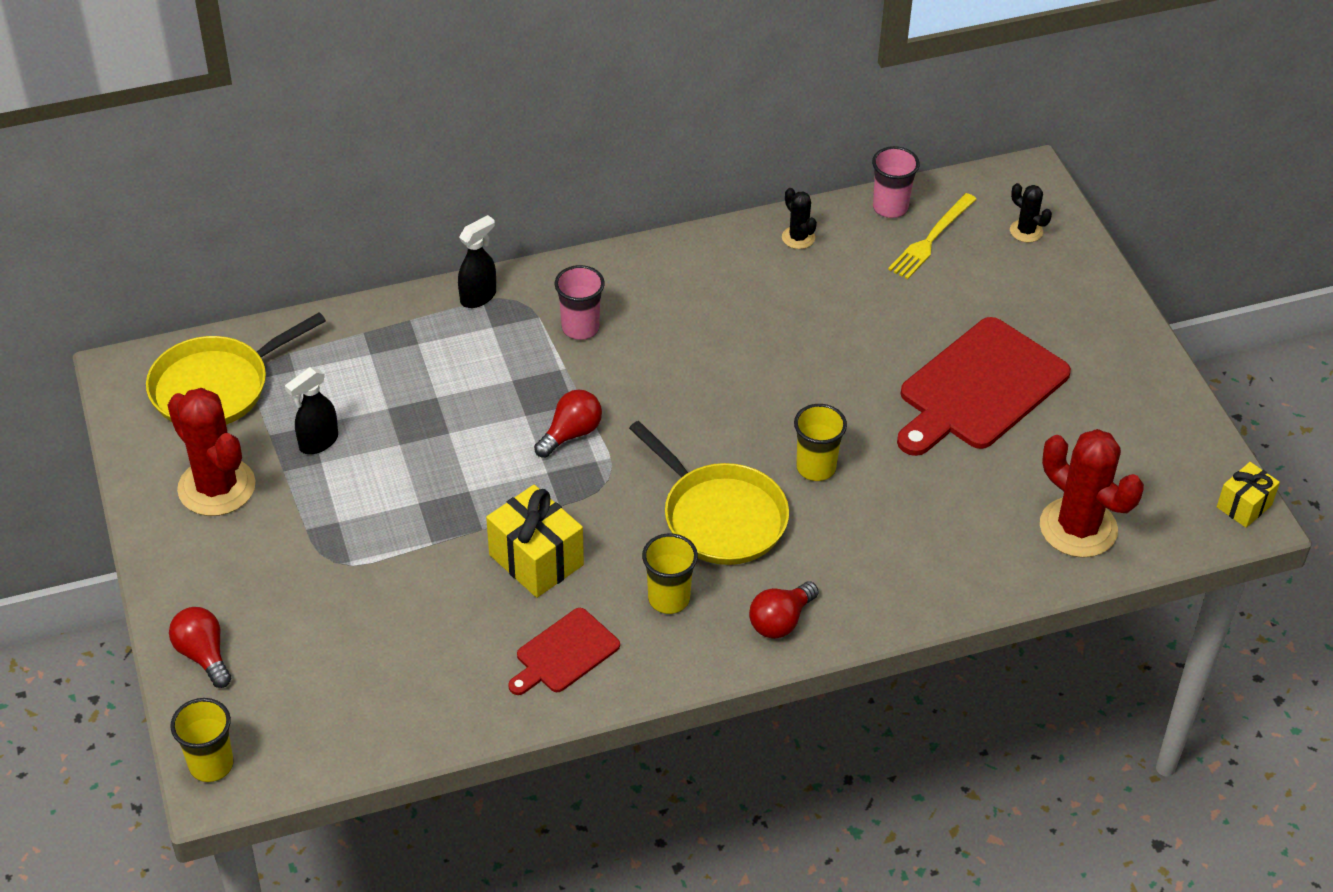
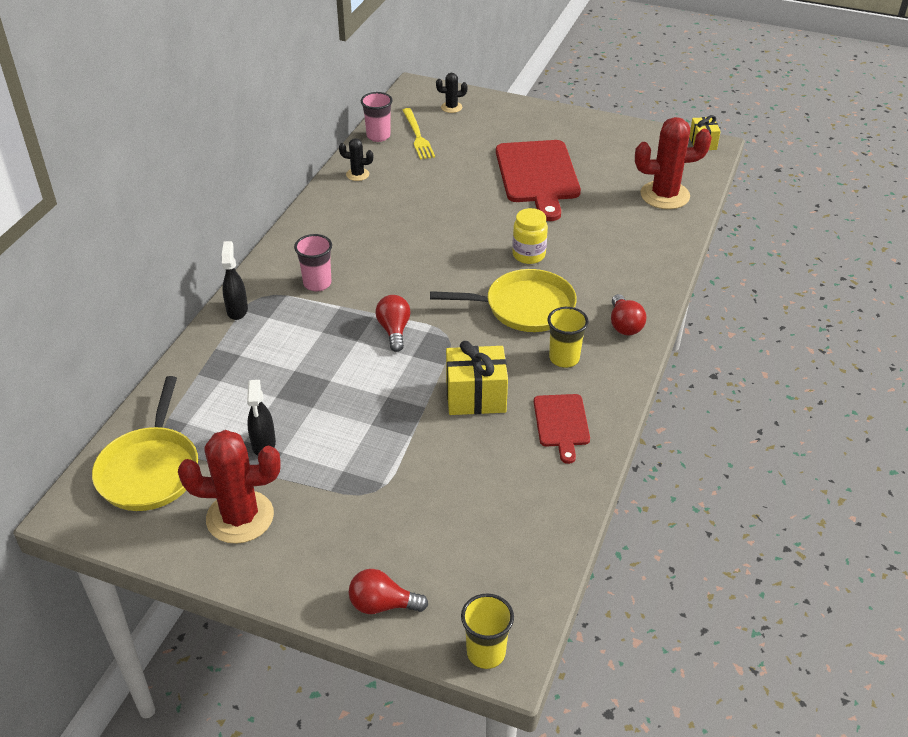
camera: 50 degrees left, 5 degrees down
(816, 468) = (528, 255): yellow cup -> yellow jar

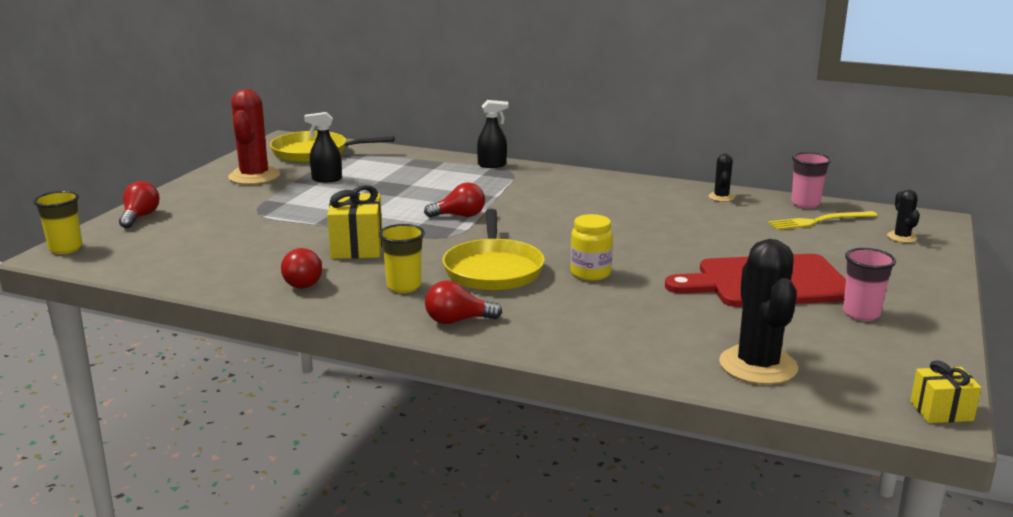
camera: 90 degrees right, 20 degrees down
(317, 284) = (530, 188): pink cup -> pink cup (861, 314)
(561, 423) = (305, 282): red cutting board -> red light bulb
(665, 195) = (758, 365): red cactus -> black cactus

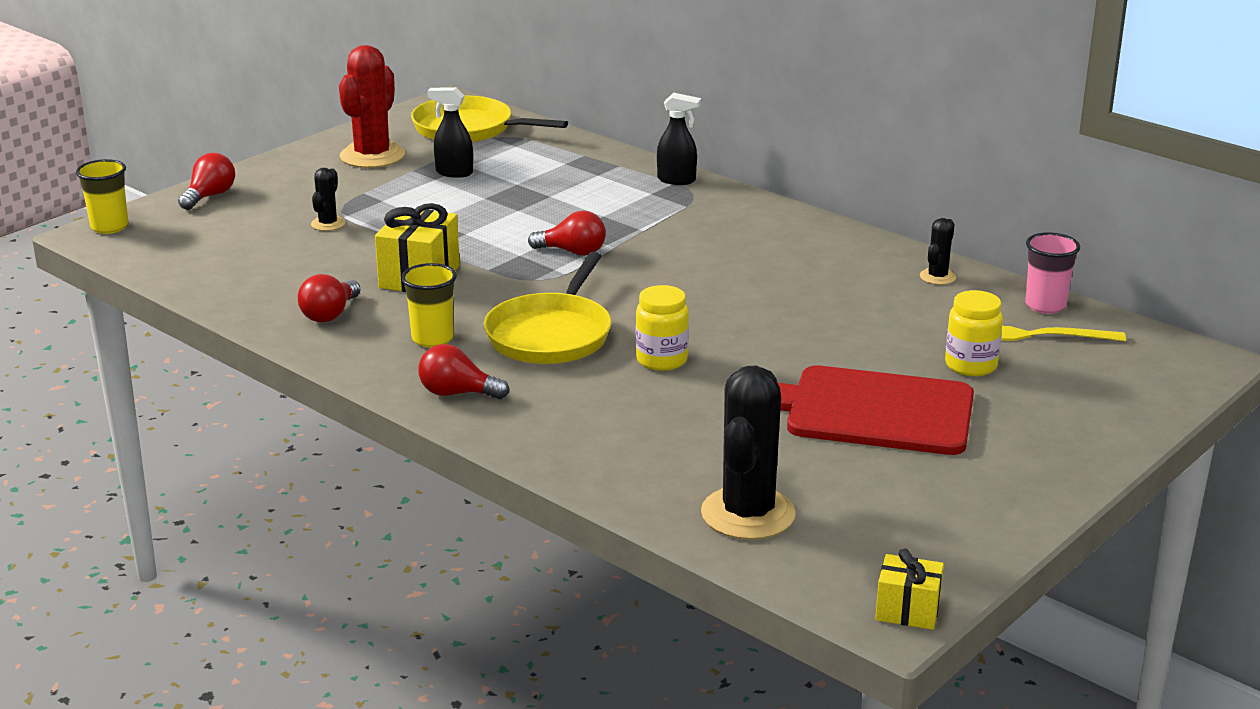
camera: 20 degrees right, 5 degrees up
(800, 245) = (970, 366): none -> yellow jar
(861, 314) = (946, 474): pink cup -> none
(902, 237) = (1126, 379): black cactus -> black cactus (328, 224)

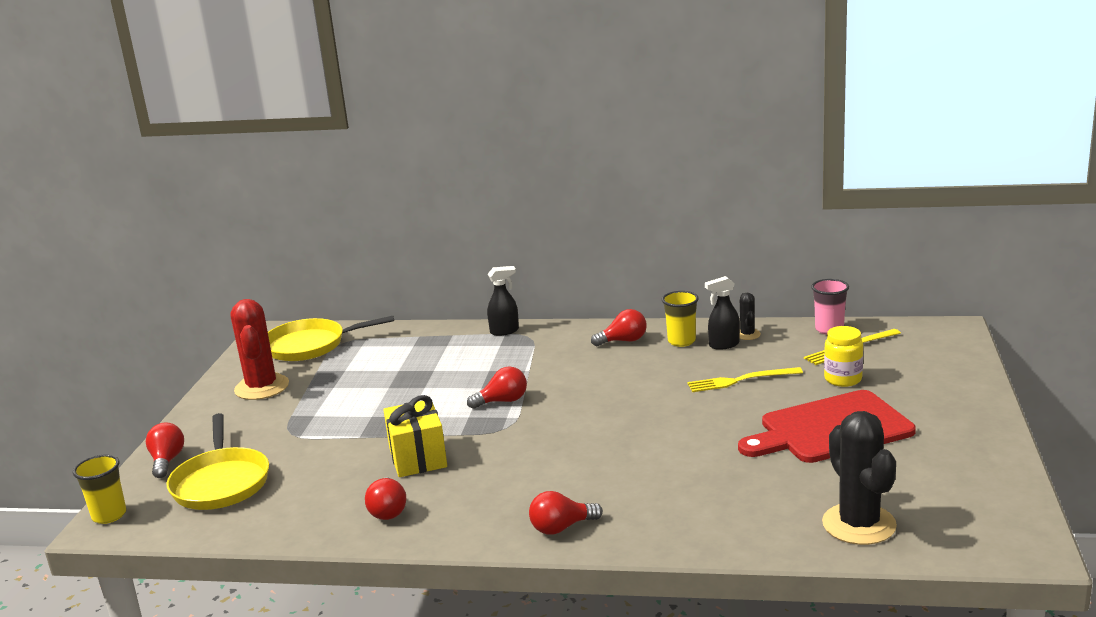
camera: 30 degrees left, 5 degrees down
(328, 224) = (294, 447): black cactus -> none
(432, 339) = (489, 497): yellow cup -> yellow cup (681, 341)
(453, 173) = (341, 378): black spray bottle -> black spray bottle (723, 345)
(551, 334) = (567, 461): yellow pan -> yellow pan (221, 482)
(661, 360) = (663, 449): yellow jar -> none
(787, 234) = (623, 341): none -> red light bulb
(851, 323) = (740, 380): none -> yellow fork
(907, 611) = (1032, 542): yellow gift -> none

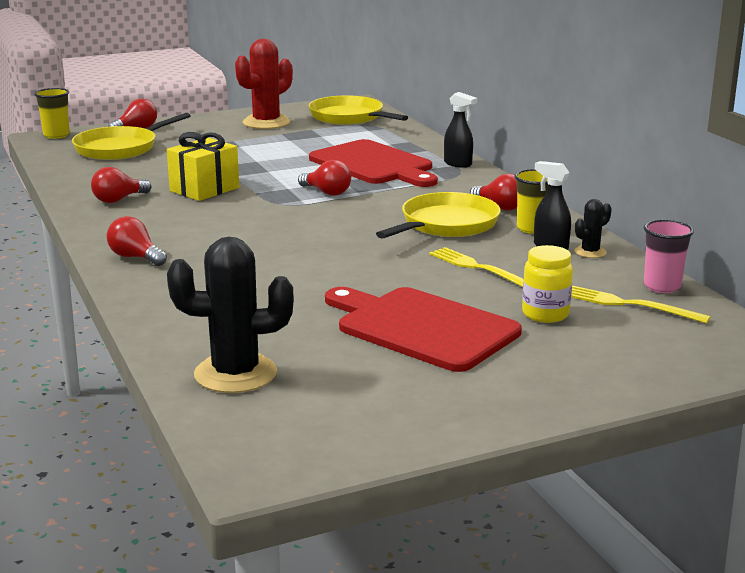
camera: 55 degrees right, 0 degrees up
(458, 365) = (374, 164): none -> red cutting board
(637, 370) = (446, 224): none -> yellow pan
(859, 524) = (235, 374): black cactus -> black cactus turned 45 degrees clockwise

